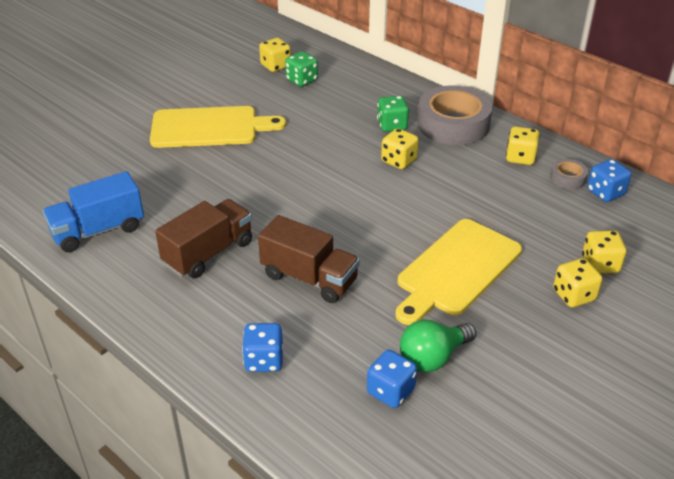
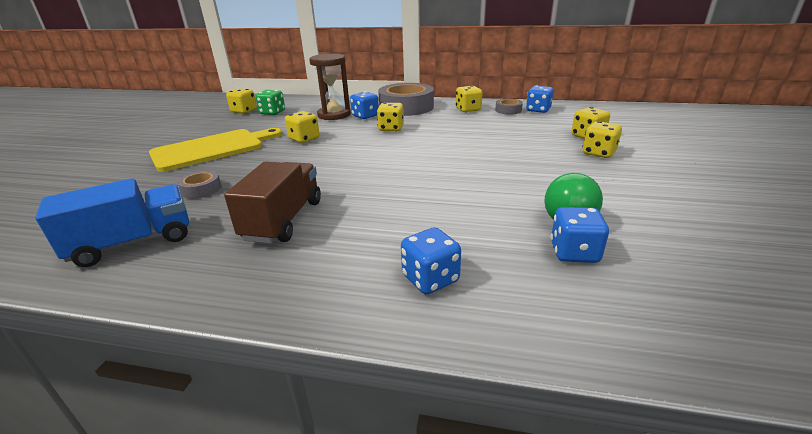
camera: 30 degrees left, 10 degrees down
(98, 230) = (133, 243): blue truck -> blue truck turned 150 degrees counterclockwise
(170, 186) = (201, 189): none -> grey tape
(299, 144) = (304, 139): none -> yellow dice
(309, 278) = (401, 205): brown truck -> none
(361, 110) = (334, 115): none -> brown hourglass
(392, 125) = (365, 116): green dice -> blue dice
(456, 270) = (507, 165): yellow cutting board -> none

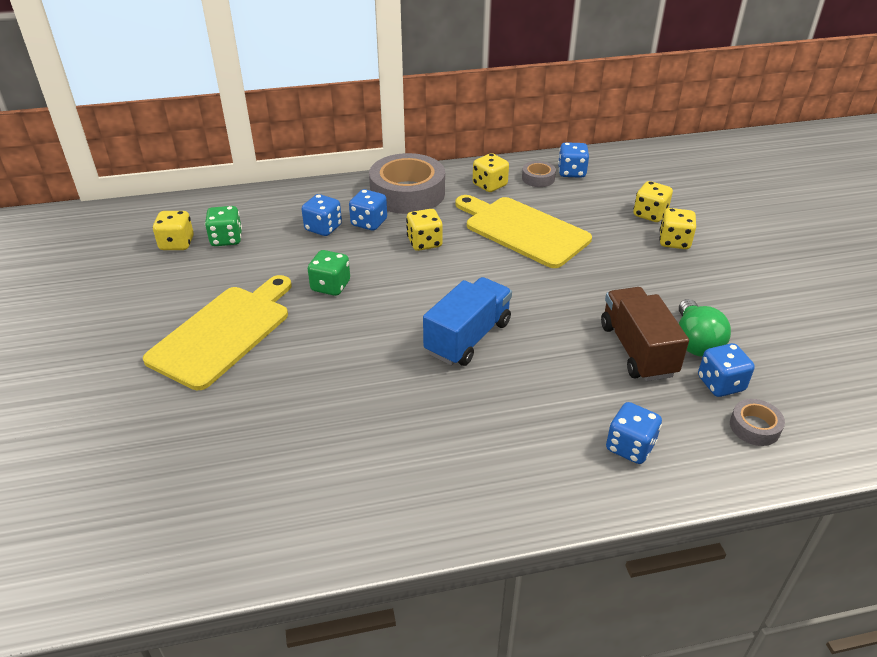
camera: 25 degrees left, 10 degrees up
(133, 243) = (308, 498): blue truck -> blue truck (468, 338)
(201, 189) = (293, 404): grey tape -> grey tape (754, 427)
(283, 220) = (438, 421): brown truck -> brown truck (637, 350)
(304, 139) = (330, 286): yellow dice -> green dice
(334, 115) = (323, 228): brown hourglass -> blue dice
(470, 132) = (522, 230): none -> yellow cutting board

